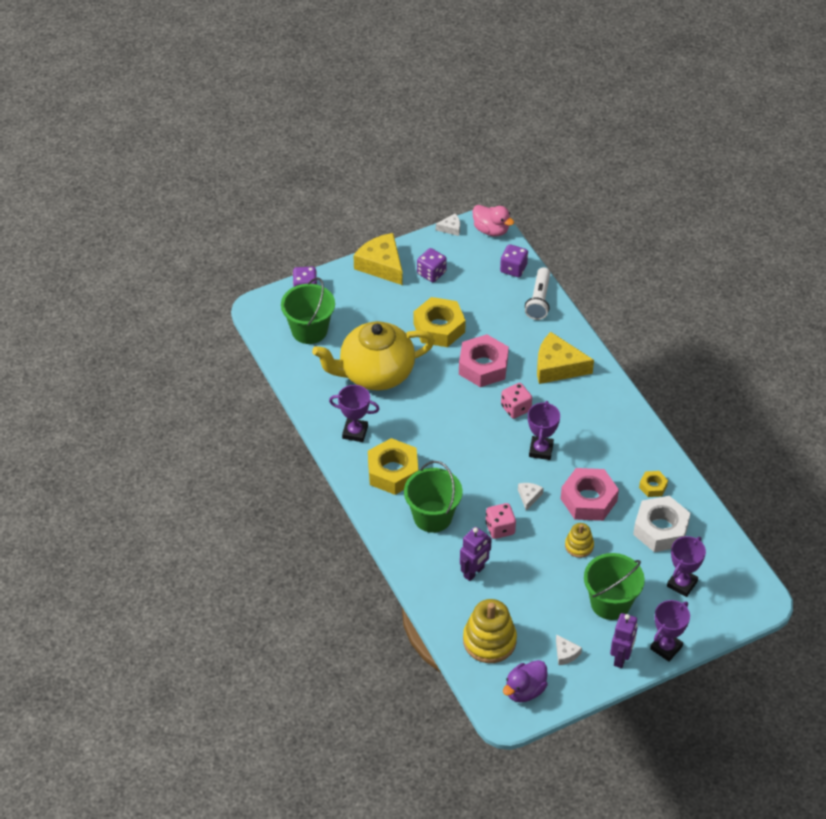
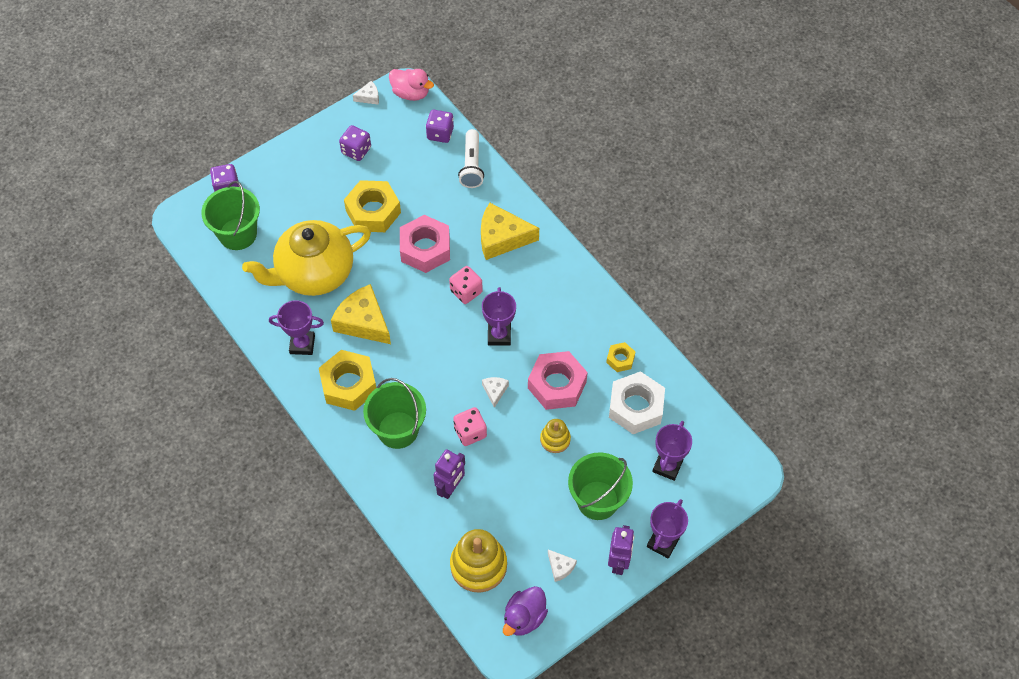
camera: 10 degrees left, 10 degrees up
(381, 265) = (303, 149): yellow cheese -> yellow cheese (363, 322)

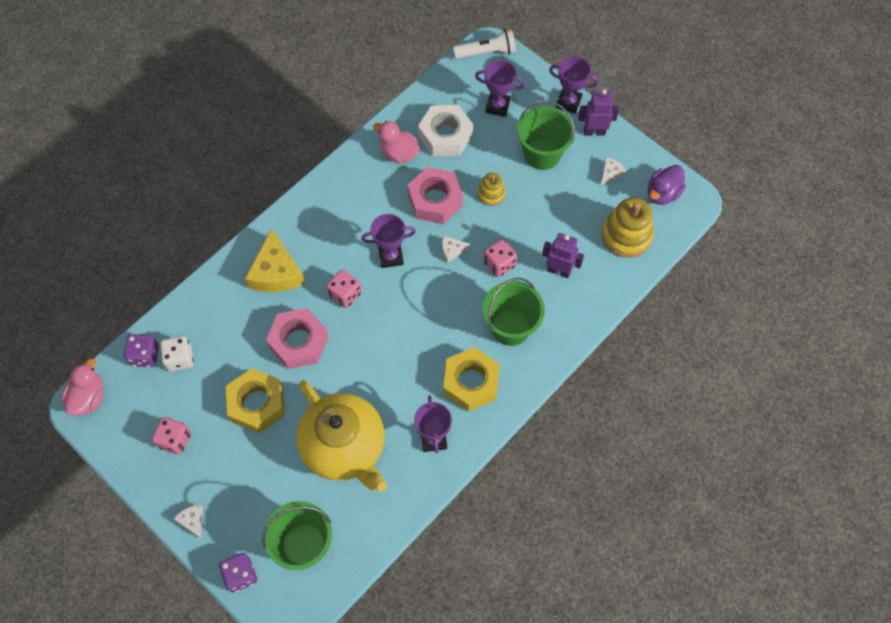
camera: 100 degrees left, 5 degrees up
(356, 150) = (175, 440): purple dice -> pink dice
(363, 322) = (396, 384): yellow cheese -> none
(369, 97) = (96, 443): white cheese -> white cheese (192, 521)
(431, 158) = (180, 358): none -> white dice
(471, 165) = (186, 316): white flashlight -> white flashlight (486, 52)
(524, 618) = (662, 193): purple duck -> purple duck turned 105 degrees clockwise
(620, 359) = (398, 153): yellow nut -> pink duck

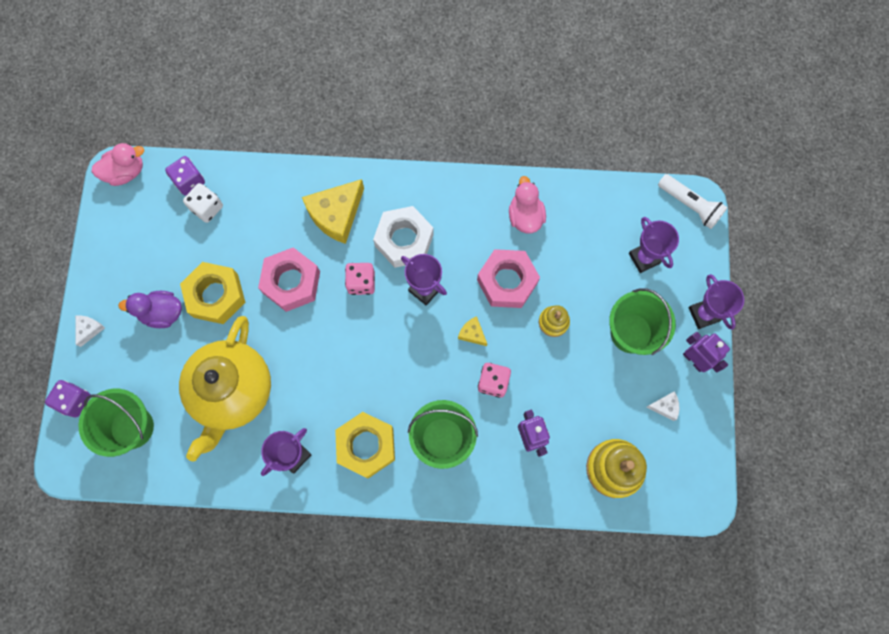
camera: 50 degrees right, 10 degrees up
(175, 440) = (141, 262): pink dice -> none
(445, 136) = (575, 239): white nut -> white nut (404, 240)
(452, 250) = (472, 333): white cheese -> yellow cheese
(662, 193) = (685, 468): purple duck -> purple duck (162, 313)

